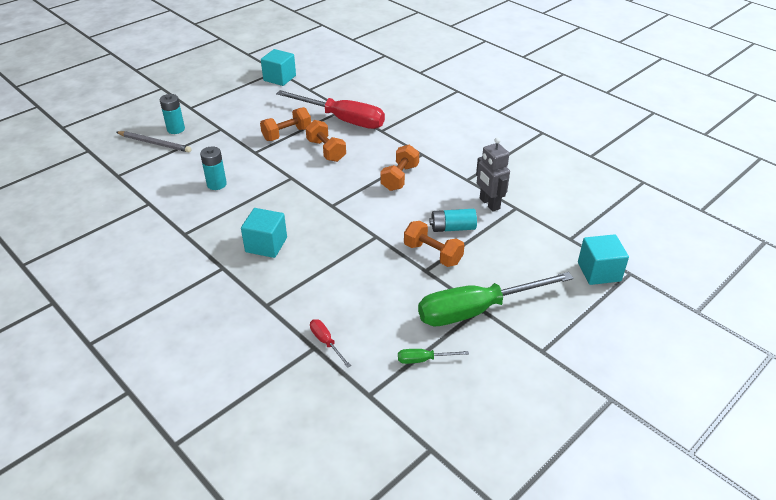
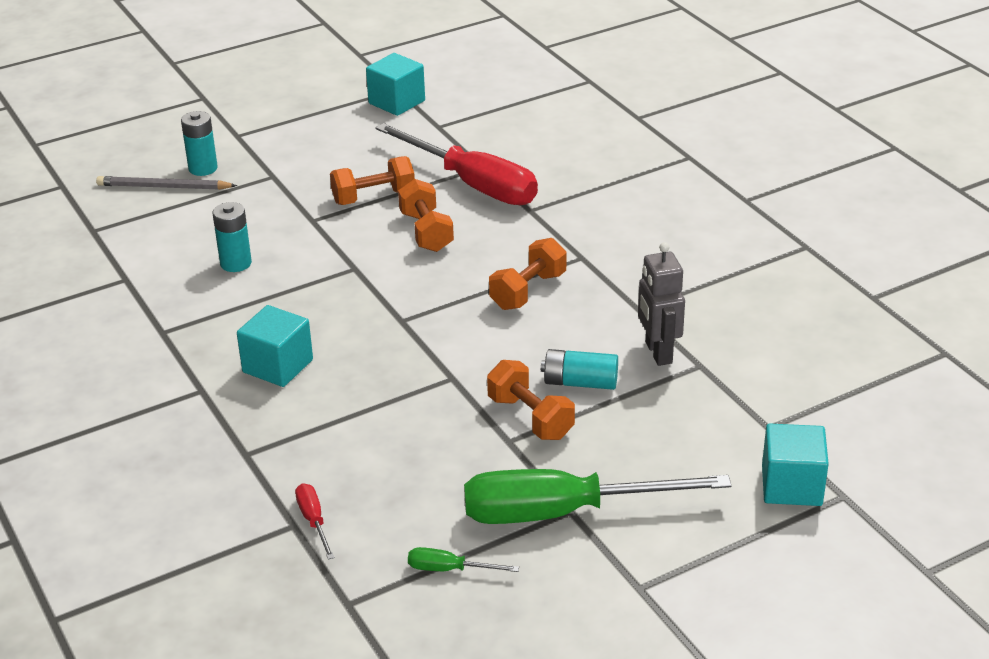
camera: 15 degrees right, 5 degrees down
(155, 143) = (164, 187): grey pencil -> grey pencil turned 150 degrees clockwise

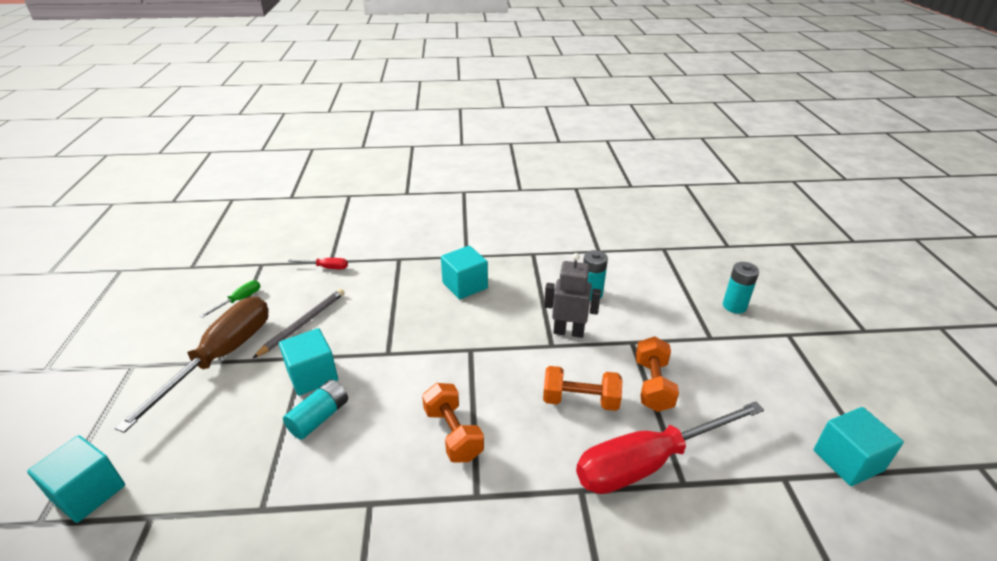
camera: 115 degrees right, 0 degrees up
(164, 187) = (711, 284): grey pencil -> grey pencil (303, 323)
(530, 418) = (312, 375): orange dumbbell -> turquoise cube
(562, 512) = (221, 357): green screwdriver -> brown screwdriver
(658, 353) = (304, 486): grey robot -> grey robot (568, 332)

